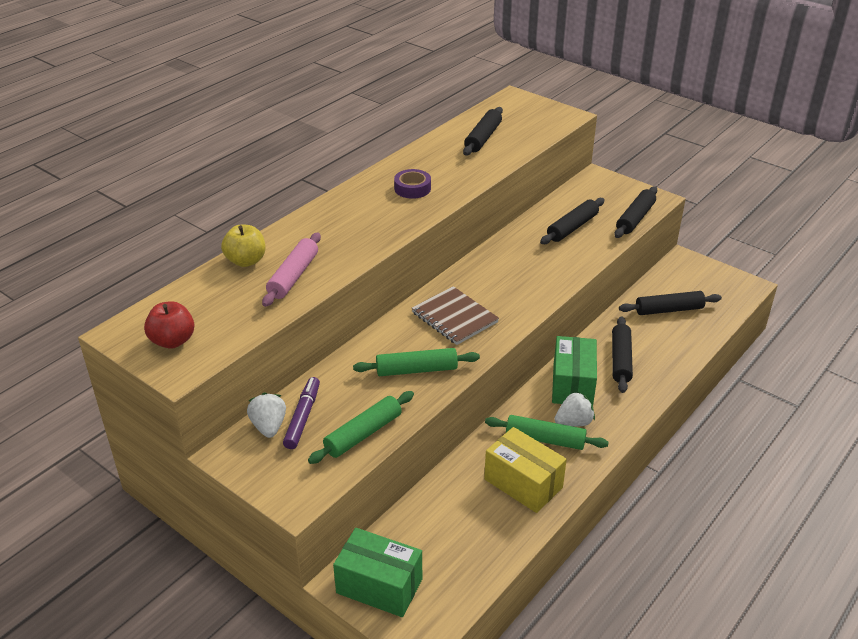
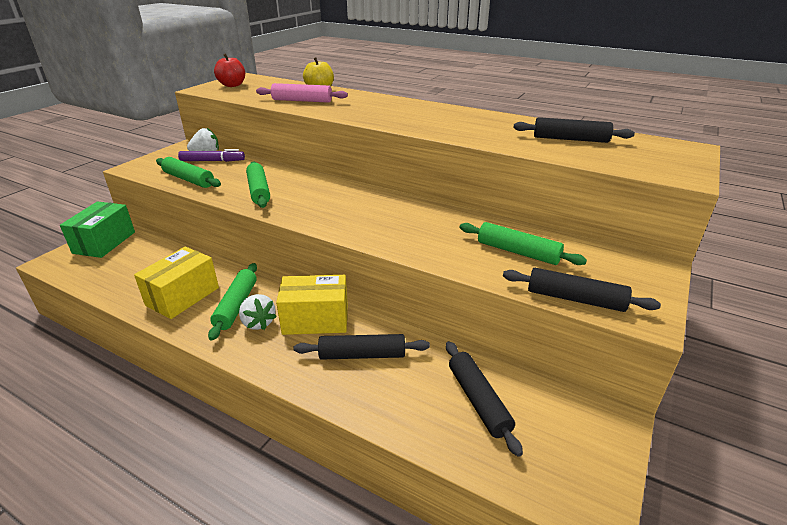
camera: 80 degrees right, 5 degrees down
(412, 188) = (445, 121): purple tape -> none
(454, 317) = (330, 200): brown notebook -> none
(572, 227) = (518, 252): black rolling pin -> green rolling pin
(572, 385) = (315, 320): green box -> yellow box

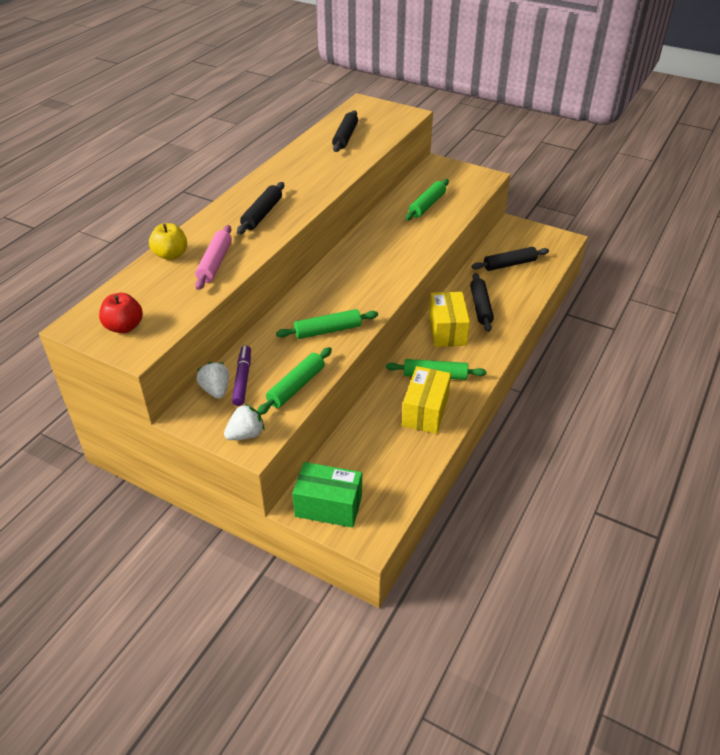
camera: 90 degrees left, 10 degrees up
(183, 296) = (425, 411): yellow box -> yellow box turned 75 degrees clockwise
(258, 322) = (454, 359): white strawberry -> white strawberry (246, 434)
(575, 299) = (475, 193): black rolling pin -> black rolling pin (262, 214)

